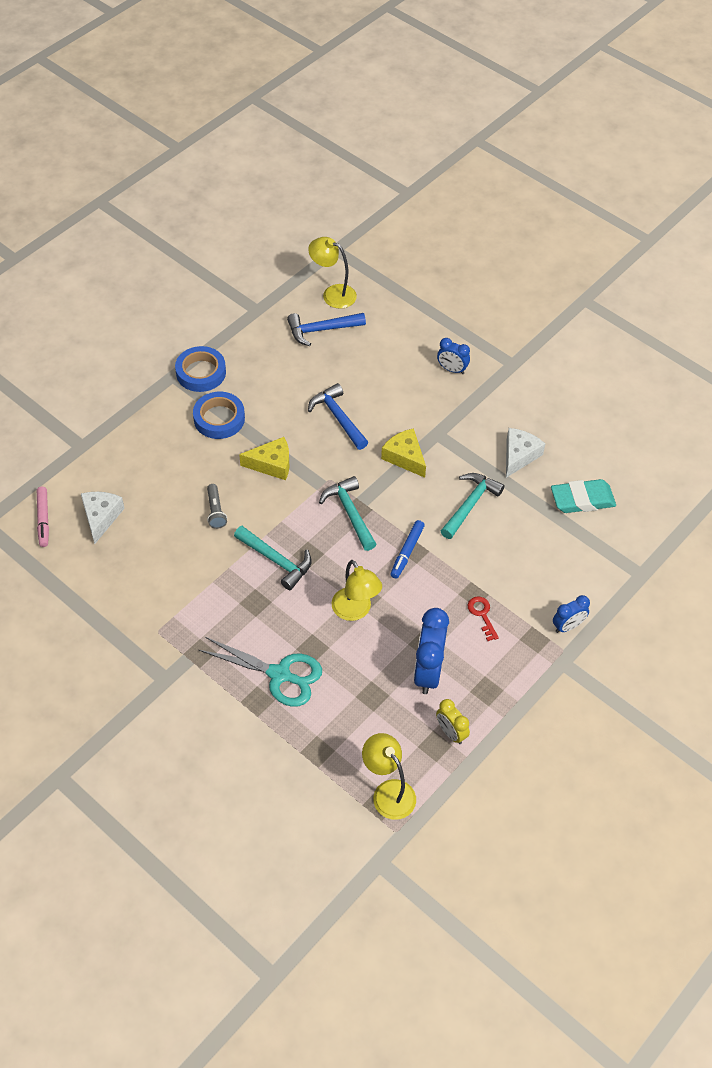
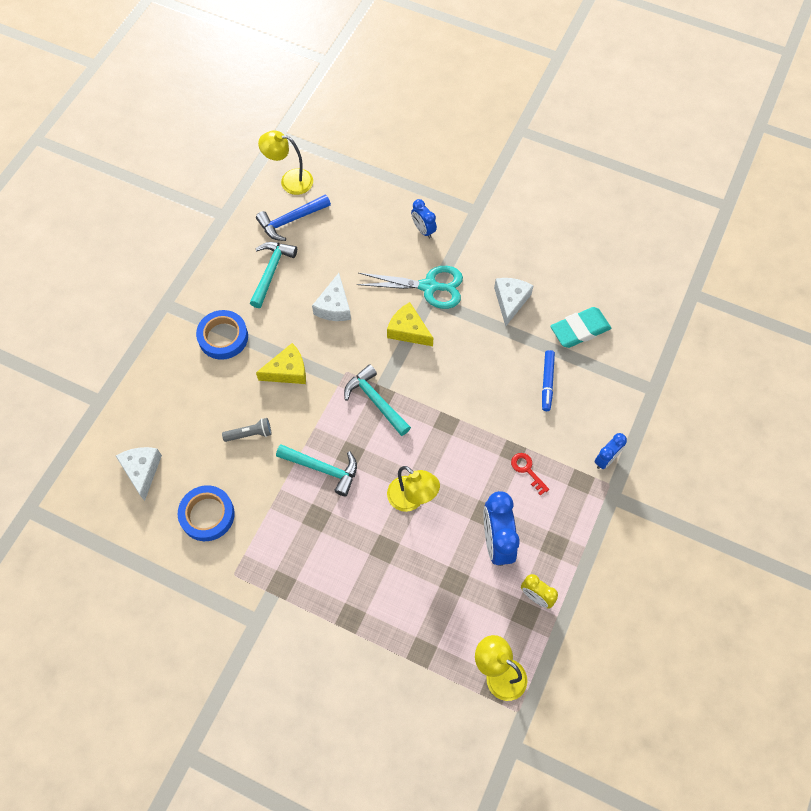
camera: 15 degrees left, 10 degrees up
(43, 519) = (86, 489): pink marker -> none
(201, 372) = (191, 294): blue tape -> blue tape (207, 515)
(215, 511) = (250, 434): grey flashlight -> grey flashlight turned 75 degrees counterclockwise
(280, 675) = (363, 585): turquoise scissors -> turquoise scissors (429, 287)
(338, 417) = (334, 306): blue hammer -> white cheese
(407, 552) = (440, 426): blue marker -> blue marker (547, 382)
(452, 369) = (423, 230): blue clock -> blue clock turned 45 degrees clockwise
(470, 504) = (482, 362): turquoise hammer -> turquoise hammer (271, 271)

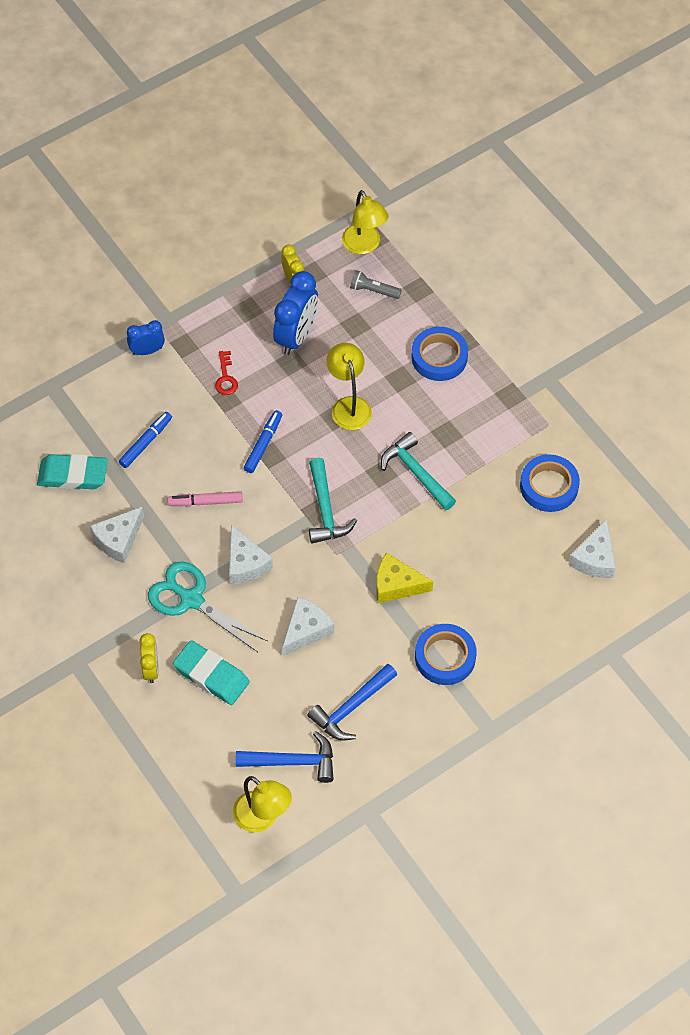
camera: 150 degrees left, 5 degrees down
(250, 434) = (469, 541): grey flashlight -> grey flashlight (373, 290)
(271, 271) = (351, 708): turquoise hammer -> blue hammer
(363, 589) = (439, 357): none -> blue tape
(380, 245) = (211, 675): none -> turquoise eraser
(408, 330) = (245, 563): yellow cheese -> white cheese
(423, 230) = (151, 669): blue clock -> yellow clock
(457, 428) = (263, 444): none -> blue marker
(469, 360) = (205, 502): none -> pink marker

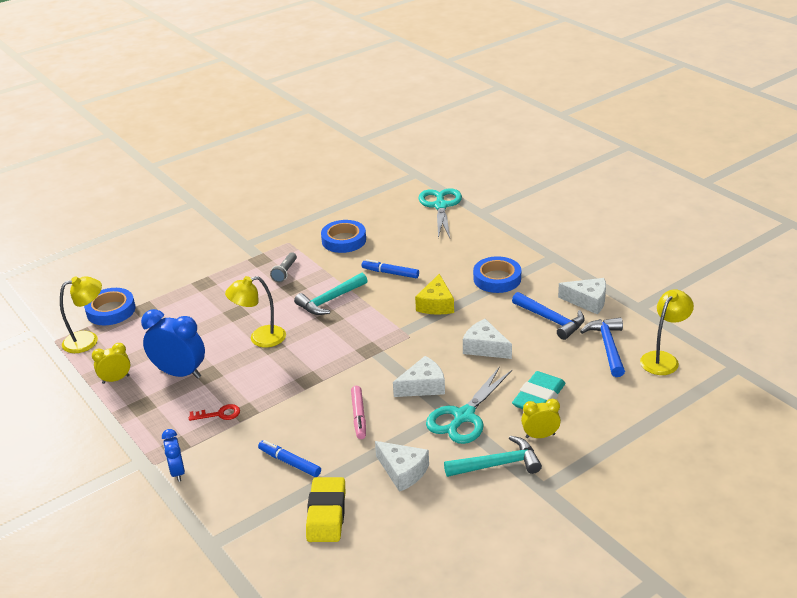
camera: 90 degrees left, 25 degrees down
(73, 475) = (326, 514): turquoise eraser -> yellow eraser
(263, 444) = (297, 385): blue marker -> blue marker (390, 273)
(325, 510) = (366, 345): turquoise hammer -> turquoise hammer (498, 464)
(373, 290) = (139, 332): grey flashlight -> grey flashlight (285, 272)
(439, 357) = (217, 294): blue tape -> blue tape (111, 310)
(594, 558) = (405, 220): white cheese -> white cheese (587, 301)
(630, 604) = (440, 206): none -> turquoise scissors

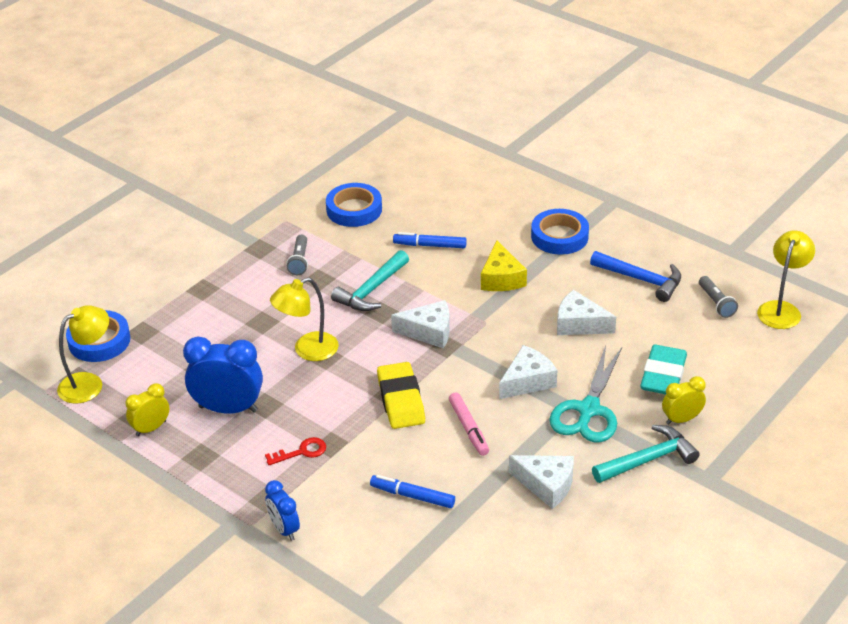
camera: 15 degrees left, 5 degrees up
(326, 514) = (481, 548): yellow eraser -> yellow eraser (401, 400)
(440, 206) = (454, 149): turquoise scissors -> none
(587, 301) = (673, 251): white cheese -> white cheese (429, 332)
(607, 346) = (716, 303): blue hammer -> grey flashlight

